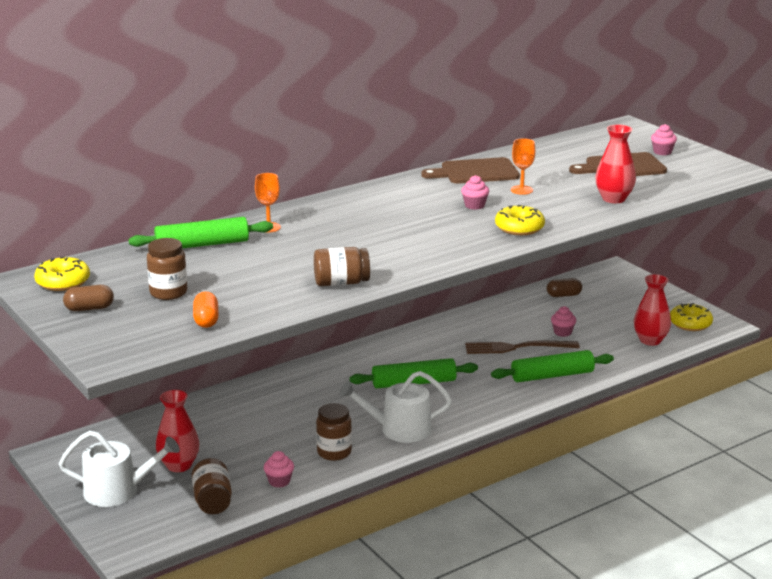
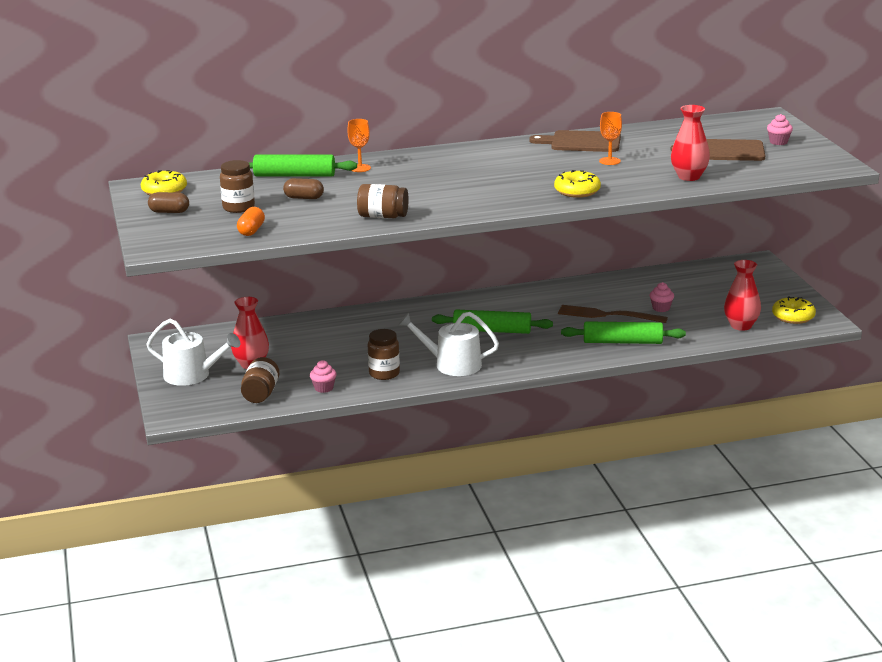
camera: 20 degrees right, 0 degrees up
(474, 205) = (554, 169): pink cupcake -> none
(563, 295) = (687, 277): brown capsule -> brown capsule (304, 198)

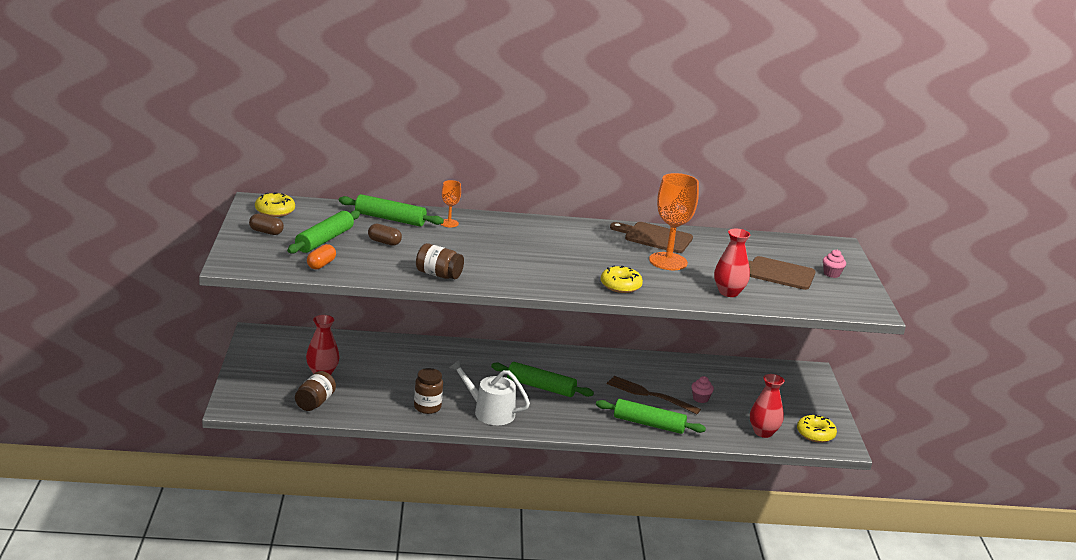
camera: 10 degrees right, 0 degrees up
(192, 375) = (269, 372): white watering can -> none
(238, 208) = (324, 240): brown jar -> green rolling pin
(324, 388) = (369, 409): pink cupcake -> none
(609, 161) = (668, 261): orange goblet -> orange goblet, size x2.00

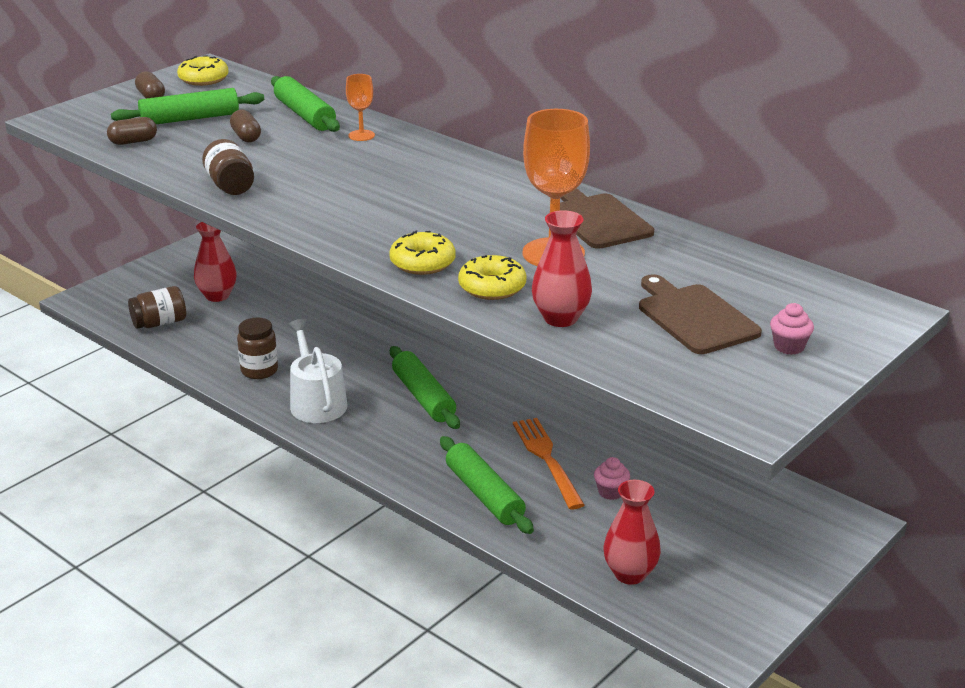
camera: 45 degrees right, 5 degrees up
(321, 265) = (133, 142): orange capsule -> brown capsule
(649, 395) = (546, 459): brown fork -> orange fork
(815, 434) = (710, 612): yellow donut -> yellow donut (492, 287)

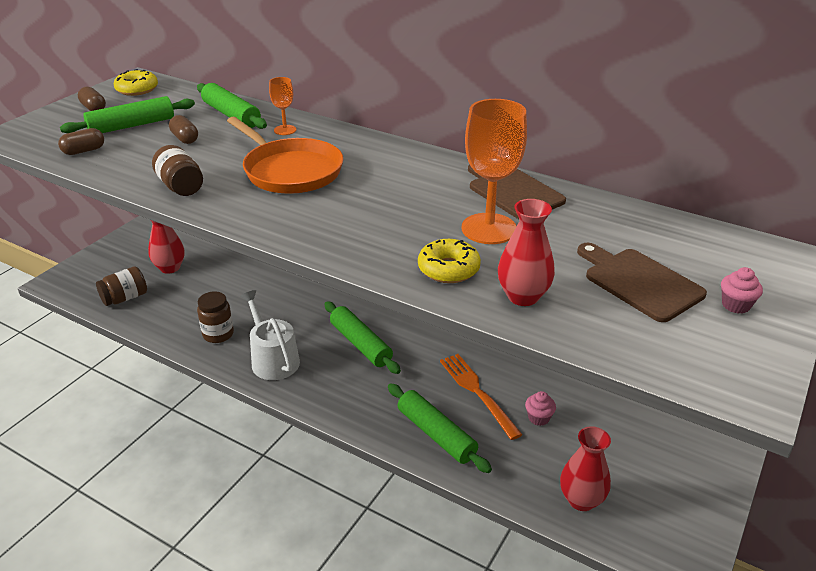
camera: 10 degrees left, 5 degrees up
(354, 179) = (290, 171): none -> orange pan
(422, 263) = (377, 249): yellow donut -> none

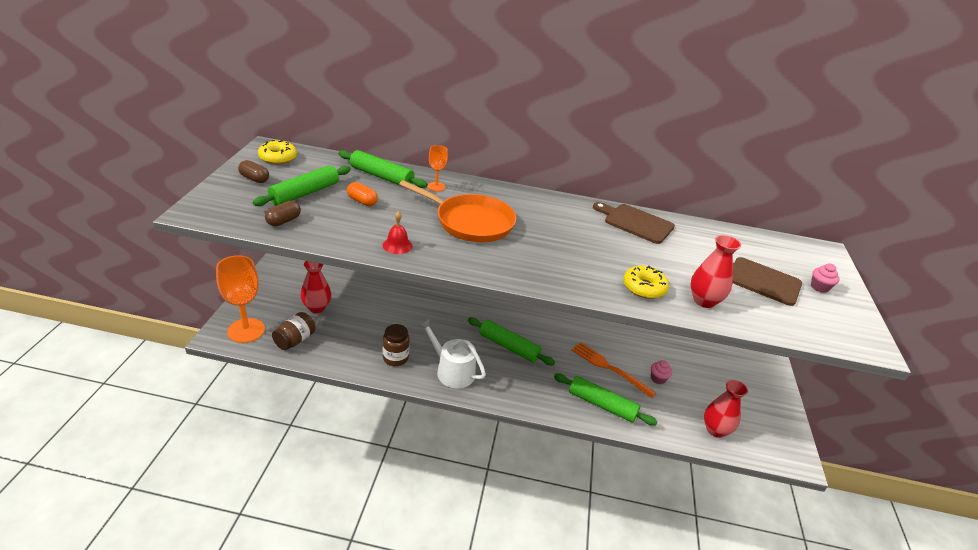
camera: 25 degrees left, 0 degrees up
(180, 187) = (397, 245): brown jar -> red bell
(185, 138) = (362, 201): brown capsule -> orange capsule
(489, 229) = (643, 253): orange goblet -> orange goblet (246, 330)

